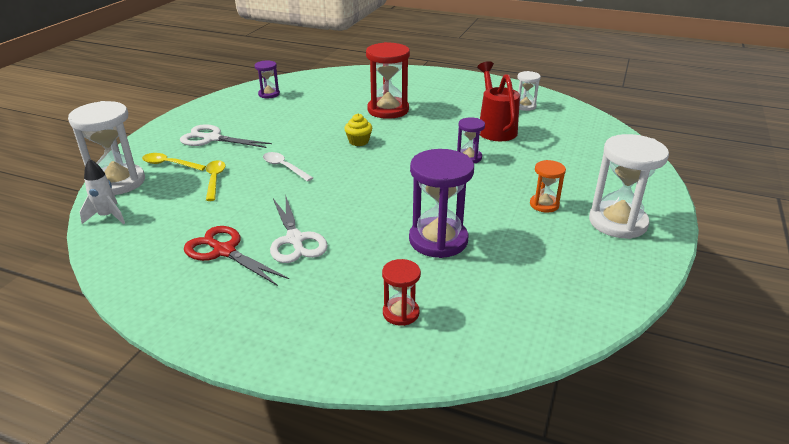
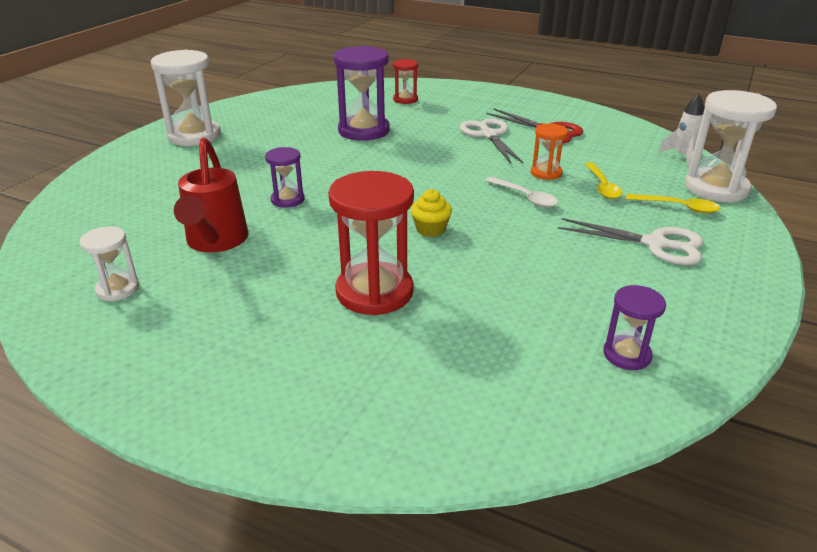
camera: 175 degrees left, 0 degrees up
(544, 204) = (246, 150): orange hourglass -> orange hourglass (546, 173)

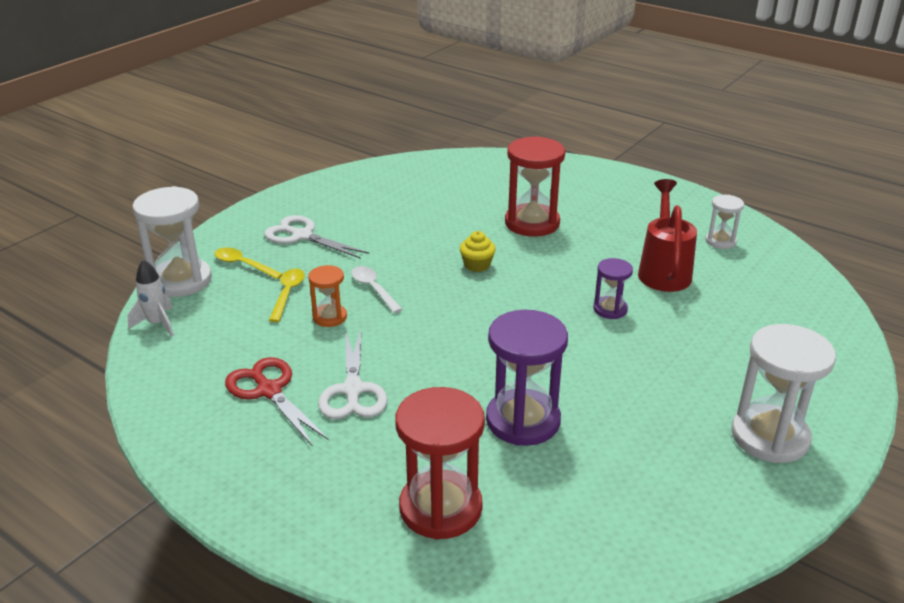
camera: 170 degrees left, 0 degrees up
(405, 99) = (440, 508): red hourglass -> red hourglass, size x1.87
(627, 355) = (390, 180): purple hourglass -> none

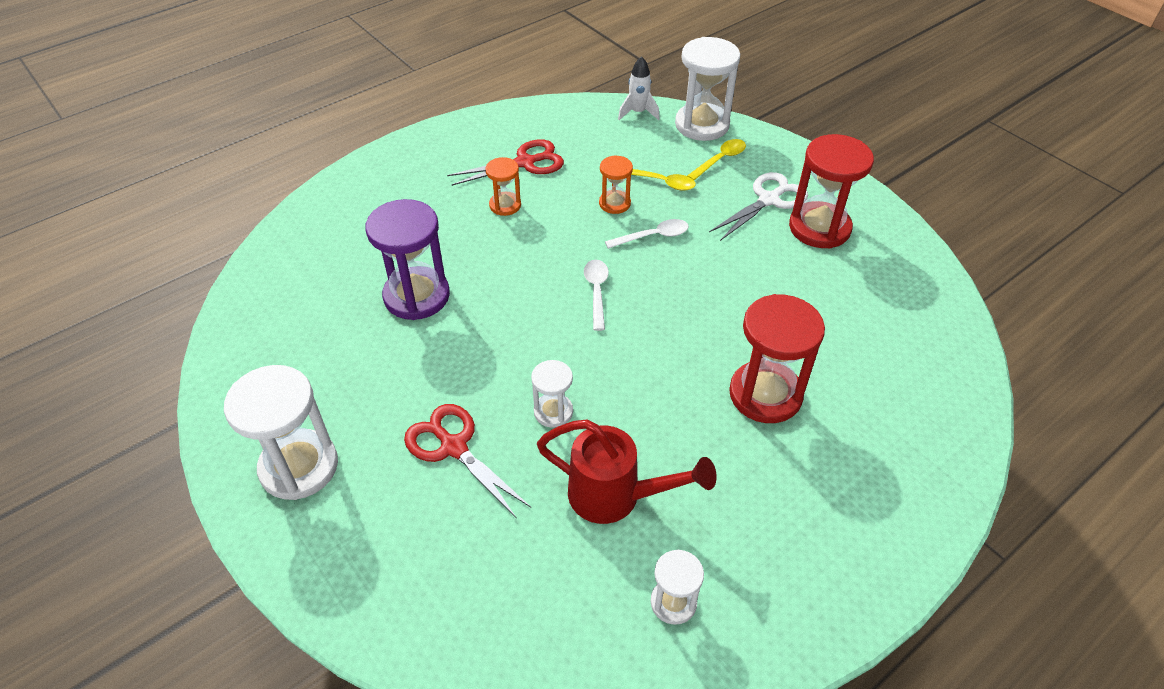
camera: 105 degrees right, 15 degrees up
(353, 390) = (505, 205): white scissors -> orange hourglass
(440, 508) = (352, 231): red hourglass -> red hourglass (819, 228)
(462, 309) = (596, 292): none -> white spoon
(477, 265) = (677, 320): yellow cupcake -> none
(610, 309) = (553, 412): purple hourglass -> white hourglass
(680, 352) = (453, 447): none -> red scissors

